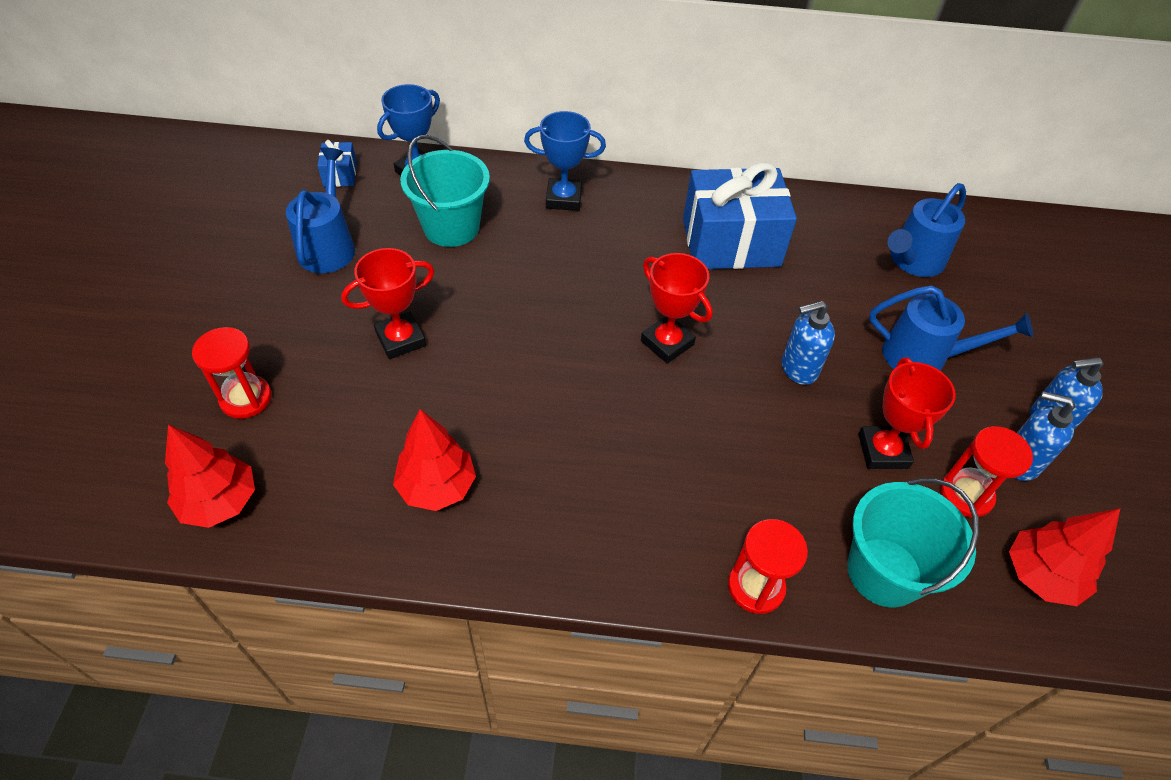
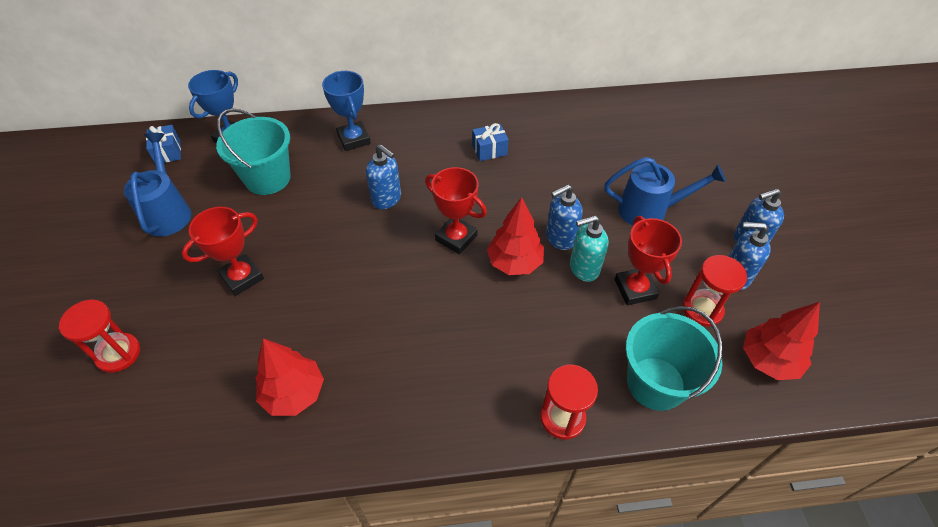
camera: 10 degrees left, 0 degrees up
(220, 502) = (110, 448): red tree -> red tree (514, 262)
(564, 198) = (354, 139): blue trophy -> blue trophy turned 75 degrees clockwise
(590, 279) = (387, 199): none -> blue soap dispenser
(731, 242) = (489, 150): blue gift -> blue gift, size x0.43
(821, 412) = (583, 268): none -> turquoise soap dispenser
(912, 261) = (626, 140): blue watering can -> none

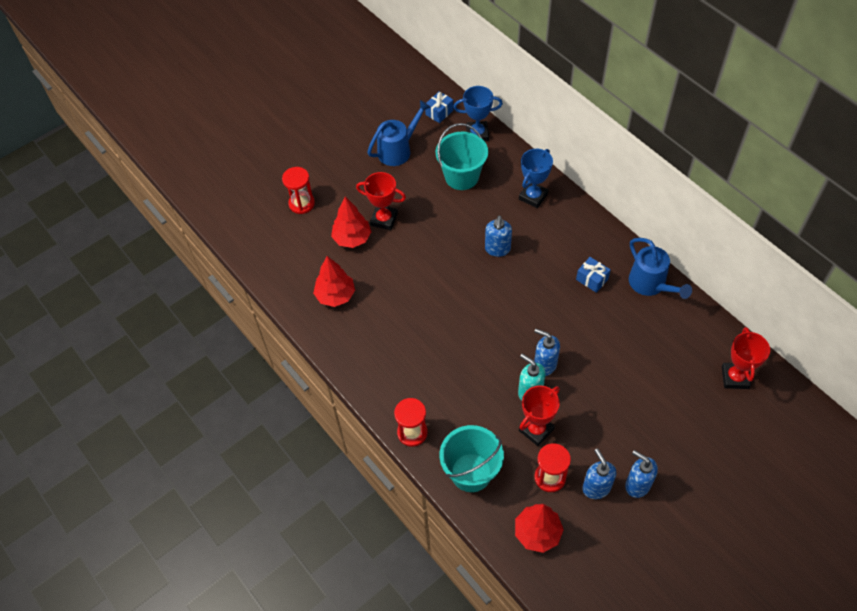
camera: 60 degrees right, 5 degrees up
(456, 238) = (497, 306): red trophy -> red trophy (735, 377)
(514, 262) = (503, 350): red tree -> red tree (352, 238)
(650, 210) = (617, 408): blue watering can -> blue watering can (651, 285)

